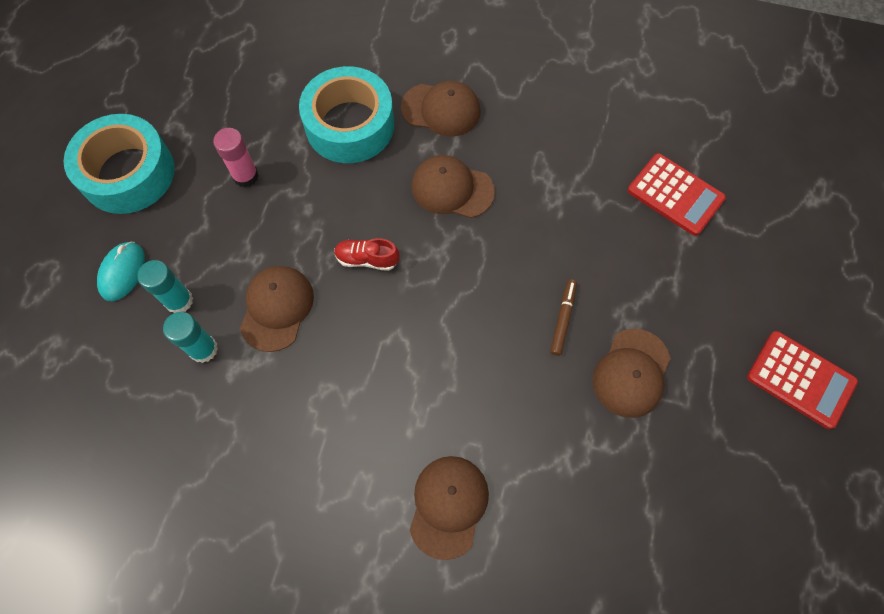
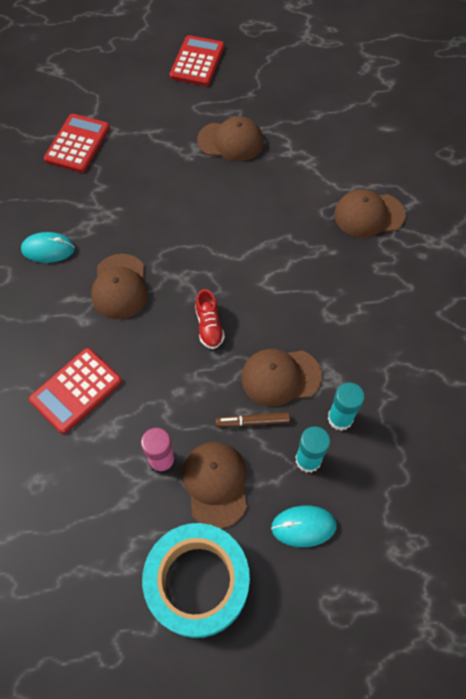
camera: 110 degrees left, 5 degrees down
(350, 125) = (76, 390): turquoise tape -> red calculator
(441, 109) = (37, 320): brown cap -> brown cap (215, 484)
(526, 135) = (48, 249): none -> turquoise mouse
(562, 319) = (207, 186): brown marker -> brown marker (252, 422)

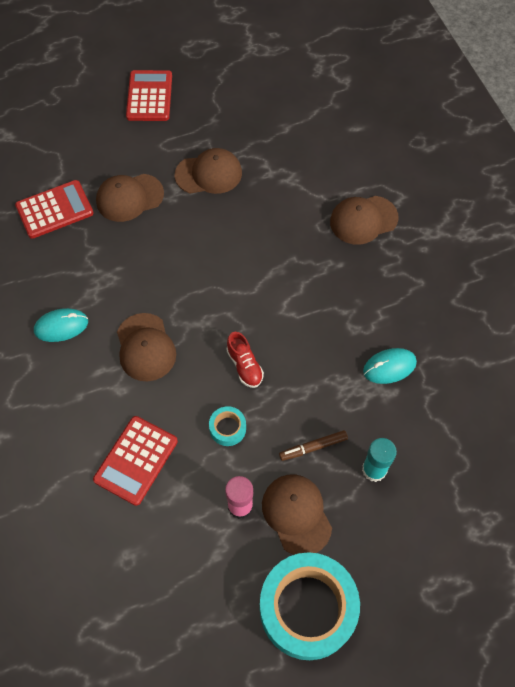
camera: 15 degrees left, 0 degrees up
(77, 144) = (54, 210): red calculator -> red calculator turned 60 degrees clockwise
(174, 382) = (227, 428): none -> turquoise tape
(280, 377) = (326, 398): brown cap -> brown cap (129, 198)
(303, 526) = (387, 532): turquoise mouse -> turquoise mouse (389, 367)
(340, 418) = (392, 423): turquoise glue stick -> none

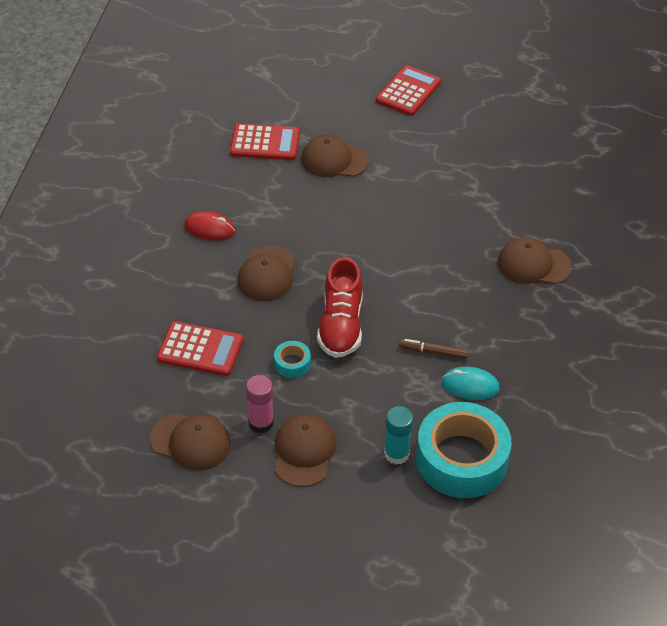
camera: 30 degrees right, 15 degrees down
(61, 326) = (209, 228): turquoise mouse -> red mouse
(136, 460) = (200, 349): red calculator -> red calculator turned 135 degrees counterclockwise
(209, 174) = (417, 171): brown cap -> brown cap (190, 441)
(244, 366) = (341, 325): red shoe -> red shoe, size x1.78
(307, 608) = (262, 522): turquoise tape -> turquoise tape (461, 459)
(313, 447) = (355, 412): brown marker -> brown marker (433, 352)

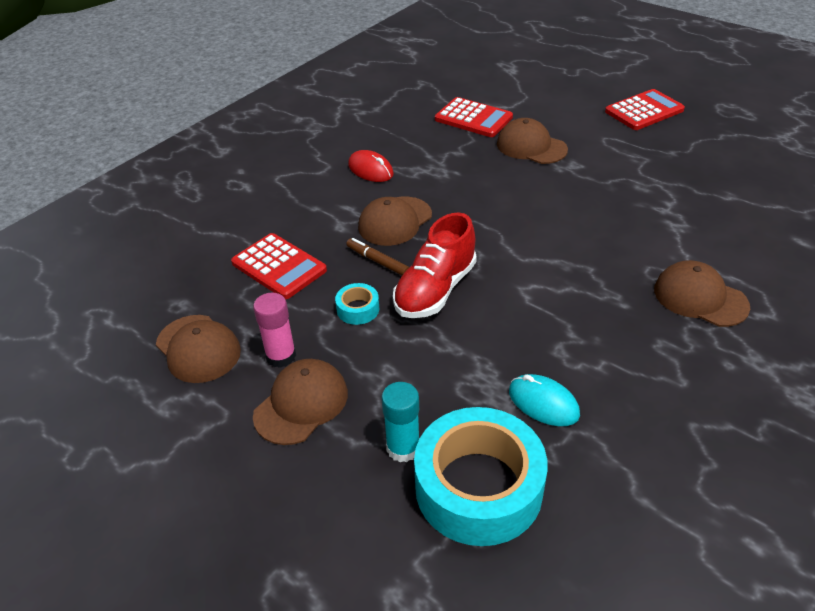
camera: 30 degrees right, 5 degrees down
(433, 352) = (521, 350): brown marker -> brown marker (377, 261)

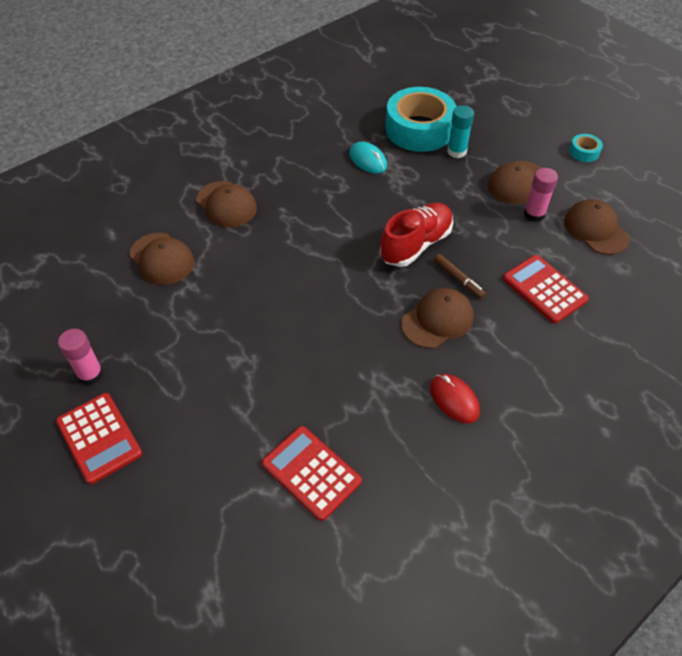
camera: 170 degrees left, 10 degrees up
(358, 309) = (478, 239): turquoise tape -> turquoise tape (584, 152)
(531, 146) = (265, 400): brown cap -> brown cap (162, 259)
(644, 111) = (99, 438): red calculator -> red calculator turned 105 degrees counterclockwise
(690, 139) = (90, 374): none -> pink glue stick

